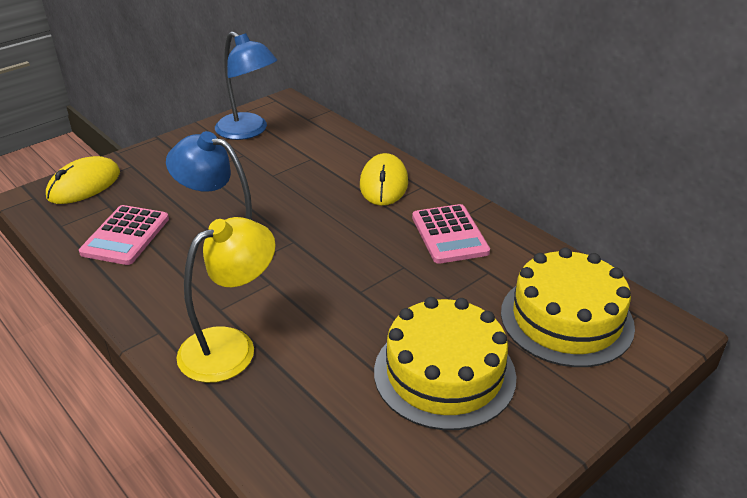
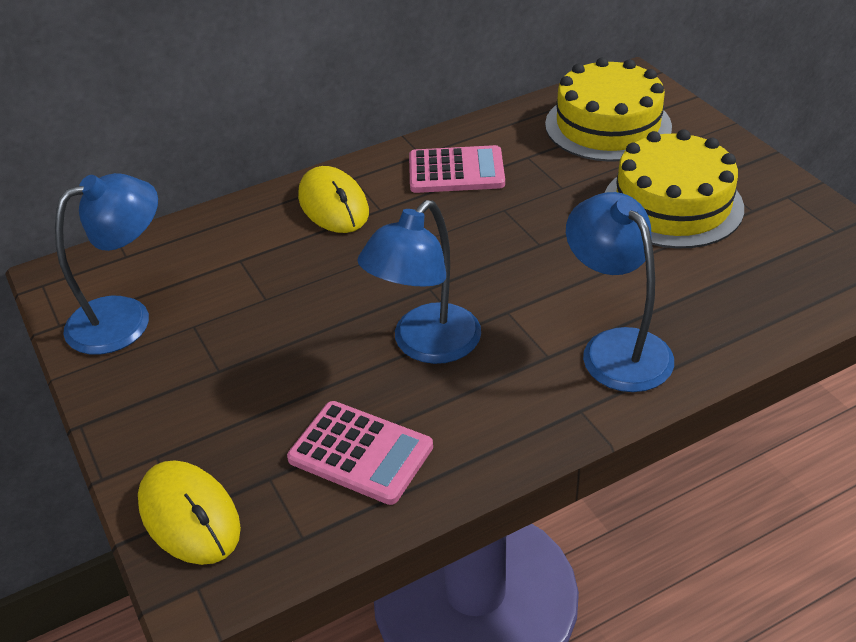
camera: 75 degrees left, 5 degrees up
(231, 346) = (616, 347): yellow lamp -> blue lamp
(383, 184) = (333, 205): yellow mouse -> yellow mouse turned 45 degrees clockwise

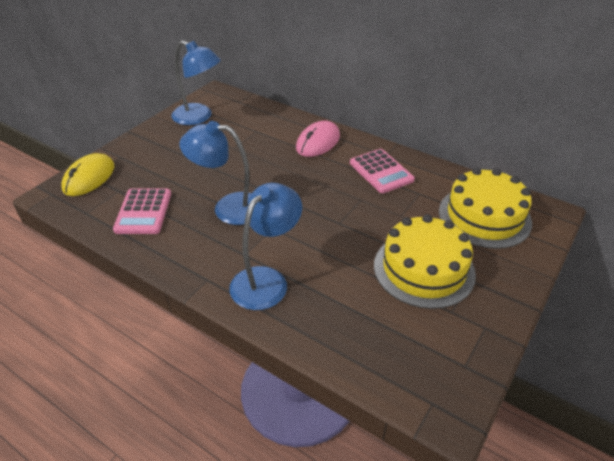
camera: 60 degrees right, 0 degrees up
(333, 205) = (318, 142): yellow mouse -> pink mouse

